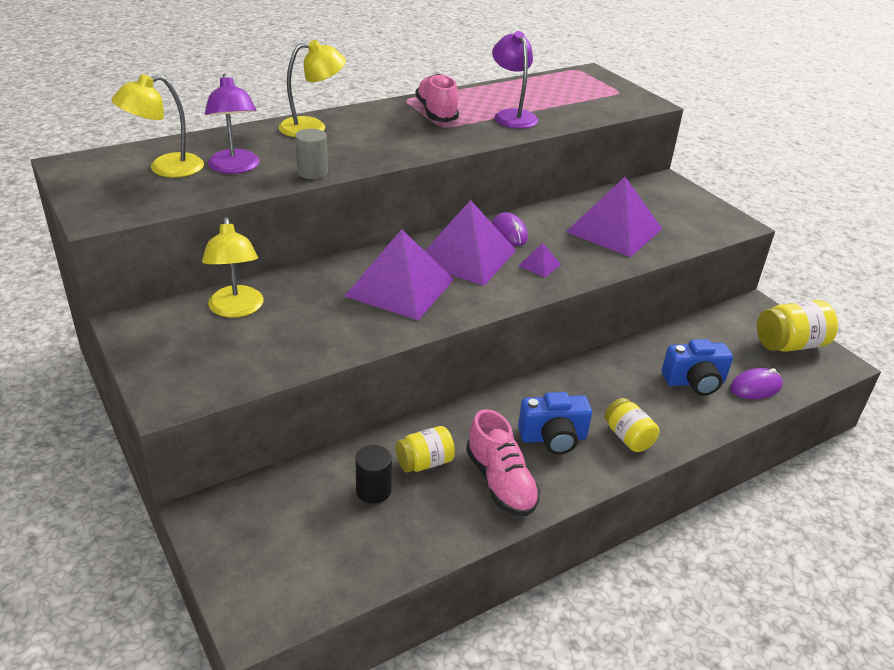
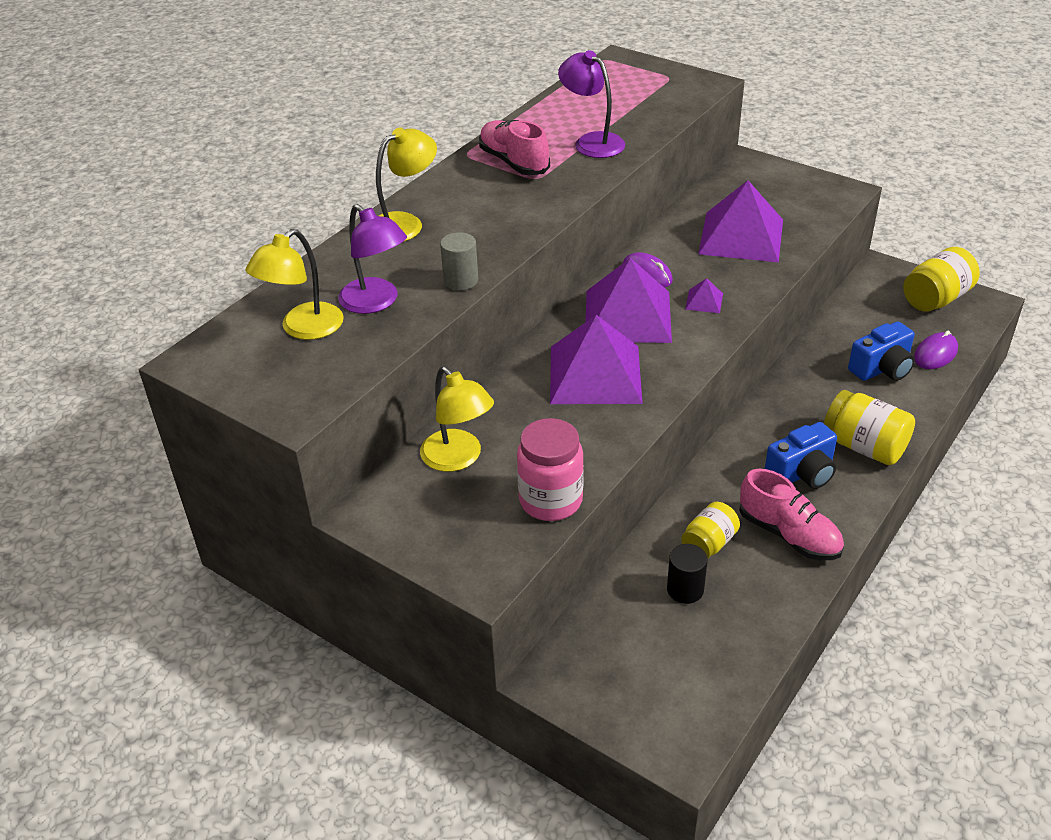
camera: 20 degrees left, 5 degrees up
(276, 363) = (550, 500): none -> pink jar
(628, 437) = (864, 446): yellow jar -> yellow jar, size x1.54

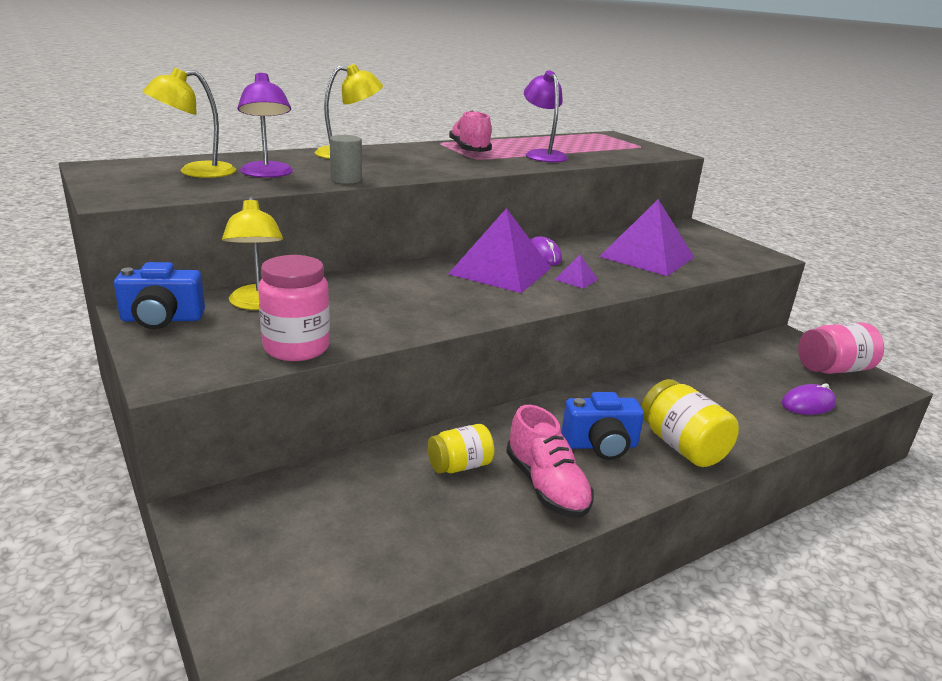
camera: 20 degrees right, 15 degrees down
(595, 374) = (433, 291): purple pyramid -> none
(685, 589) = (401, 492): black cylinder -> none
(882, 369) = (743, 398): blue camera -> blue camera (162, 319)
(936, 299) = (833, 369): yellow jar -> pink jar

